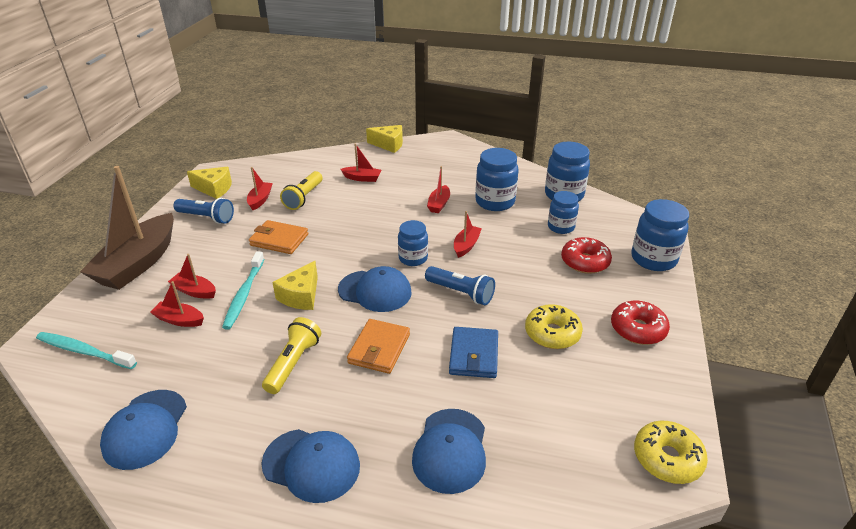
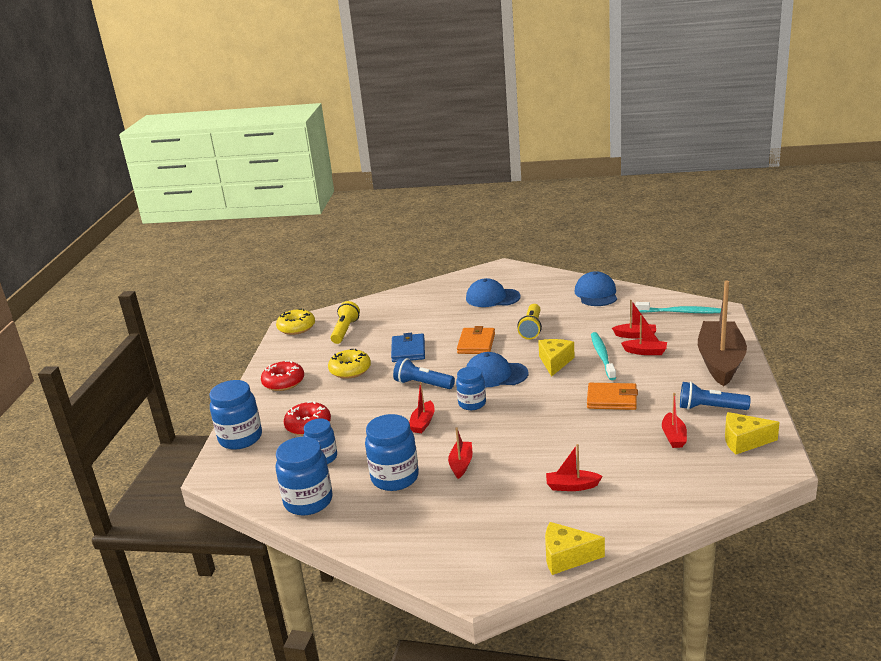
camera: 175 degrees right, 10 degrees down
(304, 198) = (625, 447): yellow flashlight -> yellow flashlight (345, 330)
(450, 450) = (418, 313): blue cap -> none

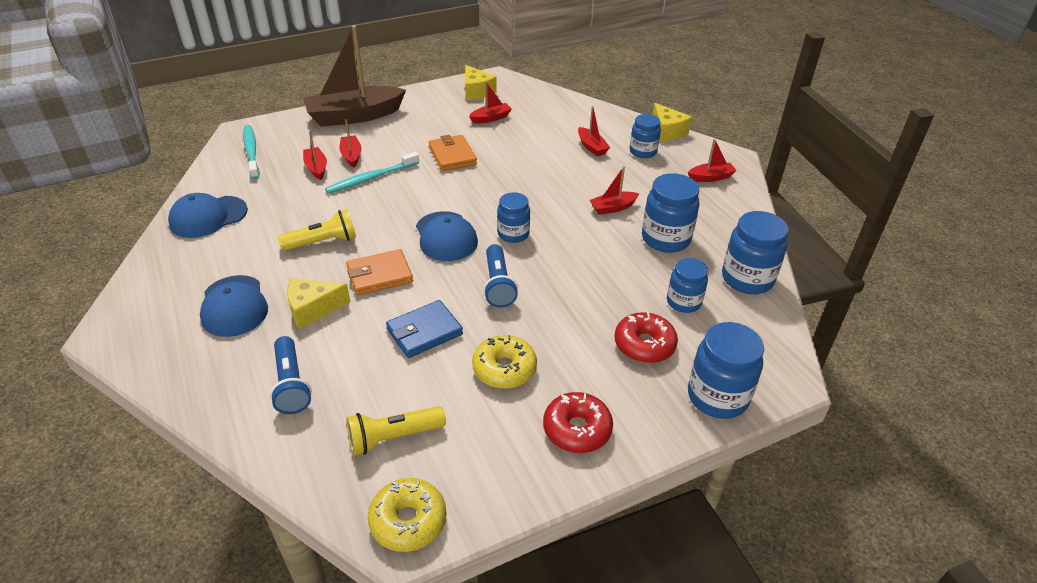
camera: 125 degrees left, 15 degrees up
(423, 423) = (570, 255): red boat -> red boat (710, 177)
(538, 519) = (643, 152): none -> blue jar
(555, 362) = (399, 204): yellow cheese -> yellow cheese (313, 309)
(710, 408) = (438, 110): blue flashlight -> blue flashlight (291, 384)

